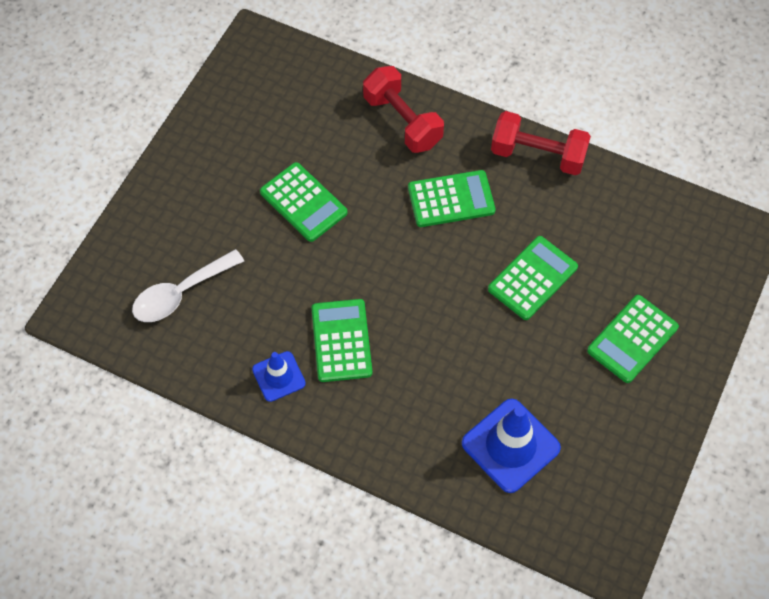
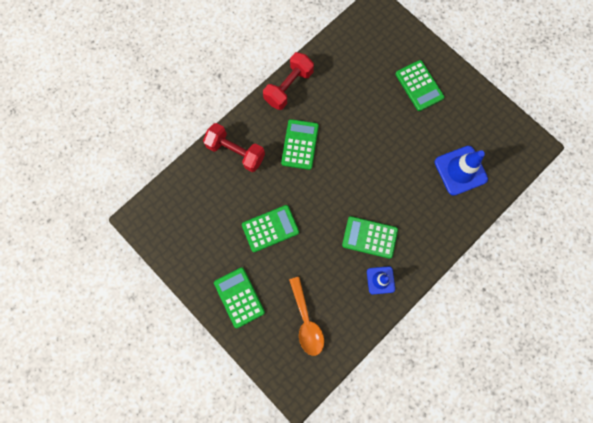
camera: 70 degrees left, 15 degrees up
(180, 293) = (306, 321): white spoon -> orange spoon
(402, 121) = (236, 152): red dumbbell -> red dumbbell turned 45 degrees clockwise
(532, 278) = (366, 121): green calculator -> green calculator (239, 297)

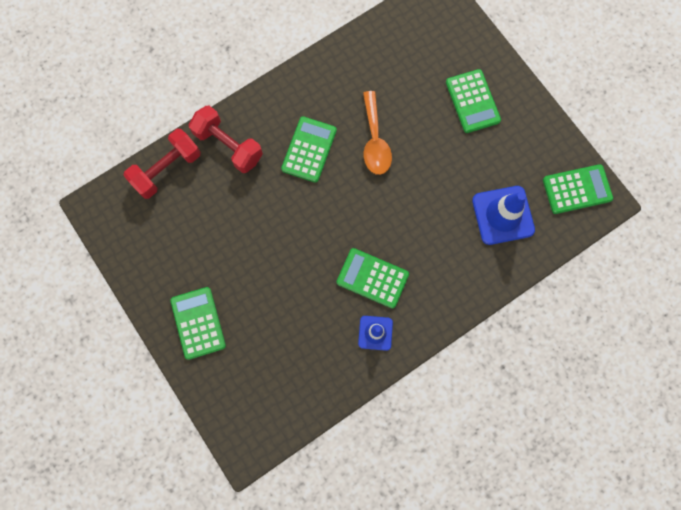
camera: 10 degrees right, 0 degrees up
(270, 228) = (252, 246): green calculator -> green calculator (577, 189)
(288, 87) = (309, 76): red dumbbell -> red dumbbell (167, 169)
(306, 321) = (274, 367): orange spoon -> orange spoon (375, 141)

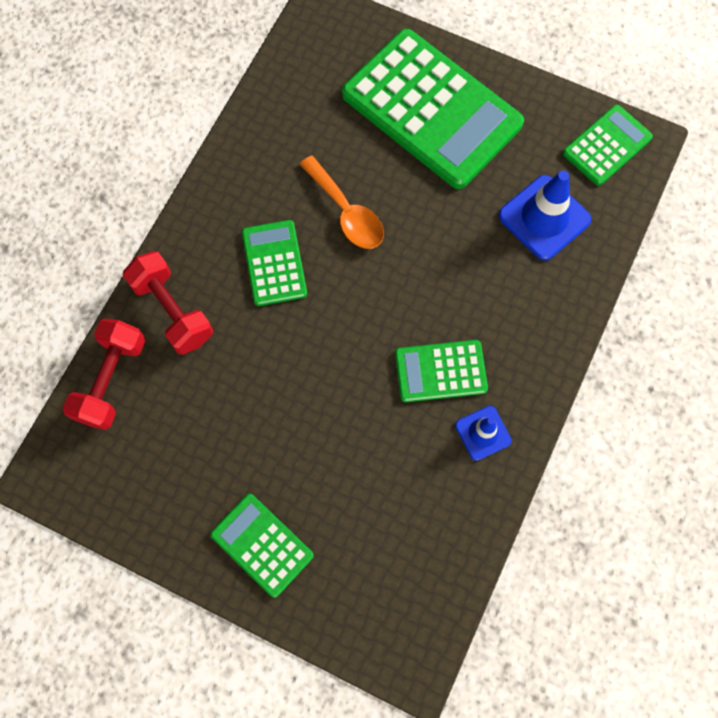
camera: 30 degrees left, 5 degrees down
(228, 146) = (172, 311): red dumbbell -> red dumbbell turned 45 degrees clockwise
(472, 101) = (431, 109): green calculator -> green calculator, size x2.02

